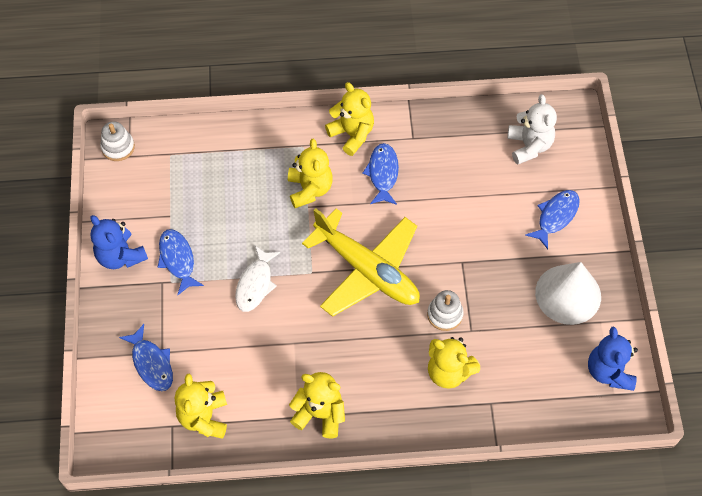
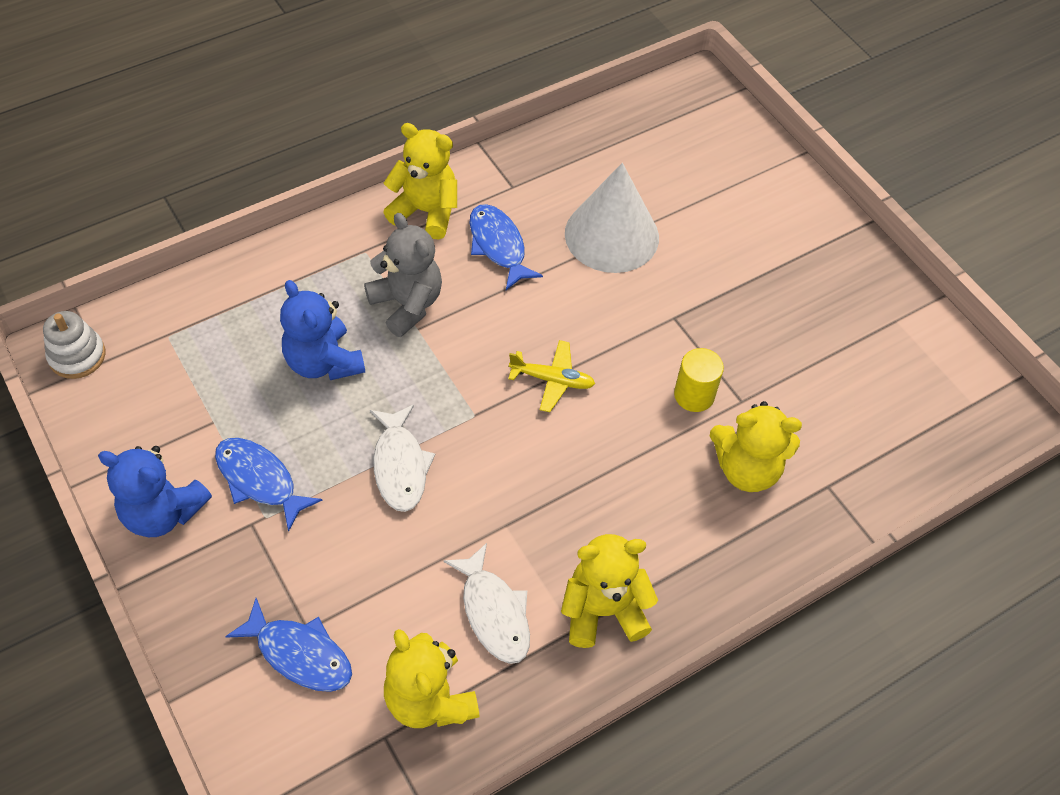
camera: 30 degrees left, 5 degrees down
(261, 388) = (493, 612): none -> white fish
(310, 189) = (407, 304): yellow teddy bear -> grey teddy bear
(367, 270) = (552, 380): yellow plane -> yellow plane, size x0.41
(445, 314) = (694, 395): white stacking toy -> yellow cylinder
(529, 146) = (669, 142): white teddy bear -> none
(555, 216) = (757, 214): blue fish -> none
(568, 294) = (834, 303): white cone -> white cone (611, 235)
(609, 371) = (947, 378): blue teddy bear -> blue teddy bear (323, 362)

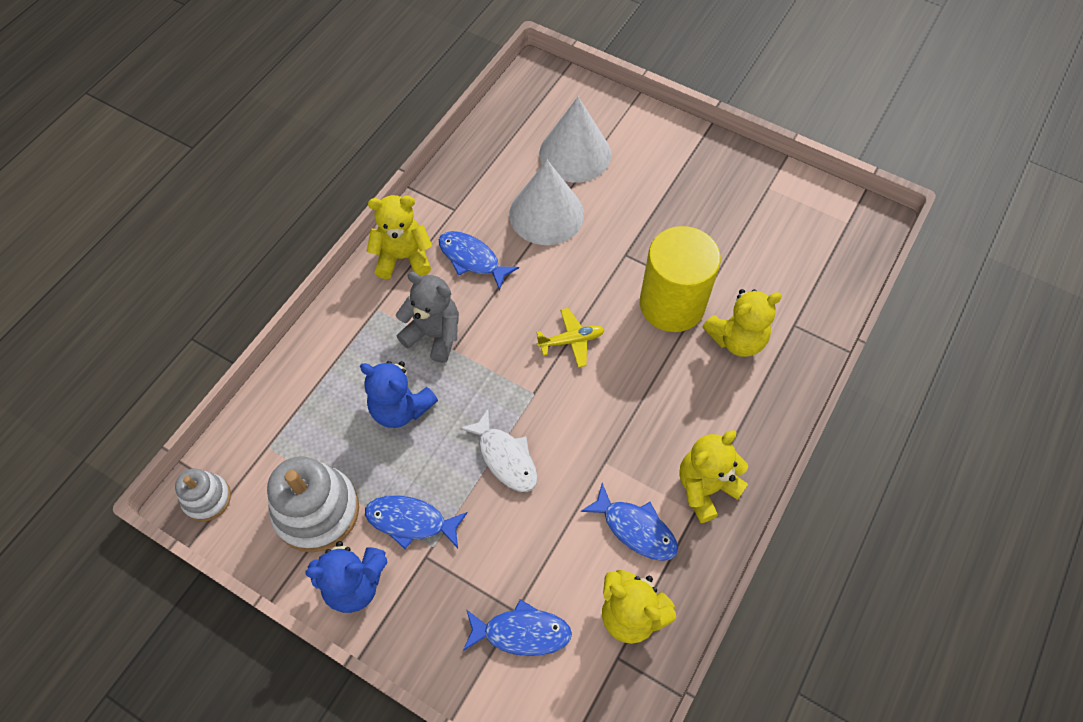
camera: 25 degrees left, 5 degrees up
(173, 421) = (317, 511): none -> white stacking toy
(493, 612) = (635, 529): white fish -> blue fish
(686, 186) = (575, 154): none -> white cone
(694, 395) = (672, 304): yellow cylinder -> yellow cylinder, size x2.10

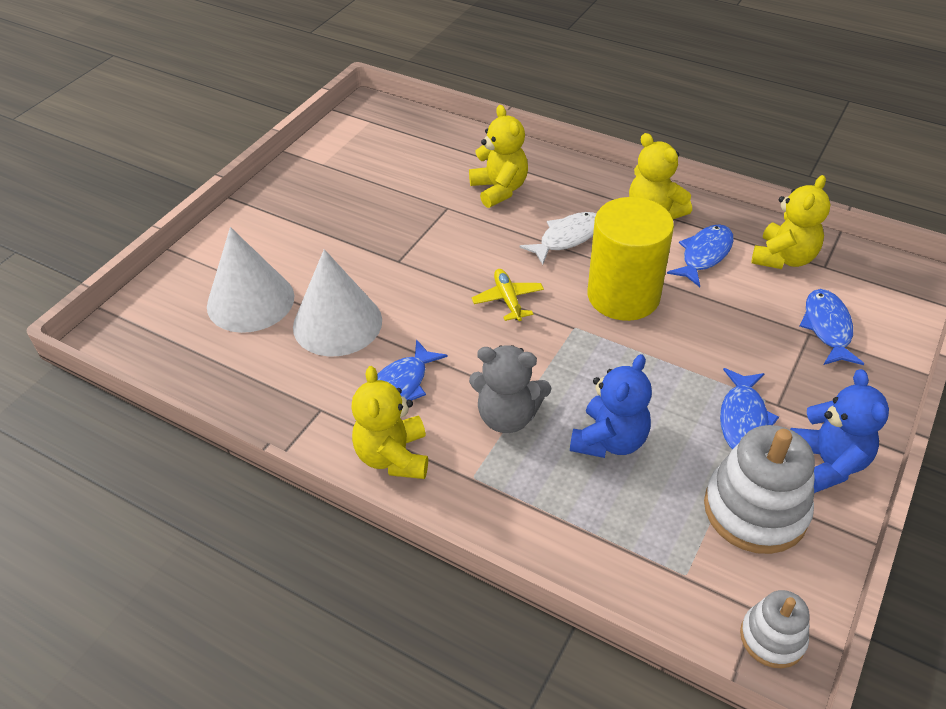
camera: 90 degrees left, 15 degrees down
(434, 335) = (507, 416): grey teddy bear -> grey teddy bear turned 105 degrees counterclockwise
(505, 457) = (653, 346): white fish -> white fish (567, 238)
(672, 304) = (461, 229): yellow cylinder -> yellow cylinder (623, 296)

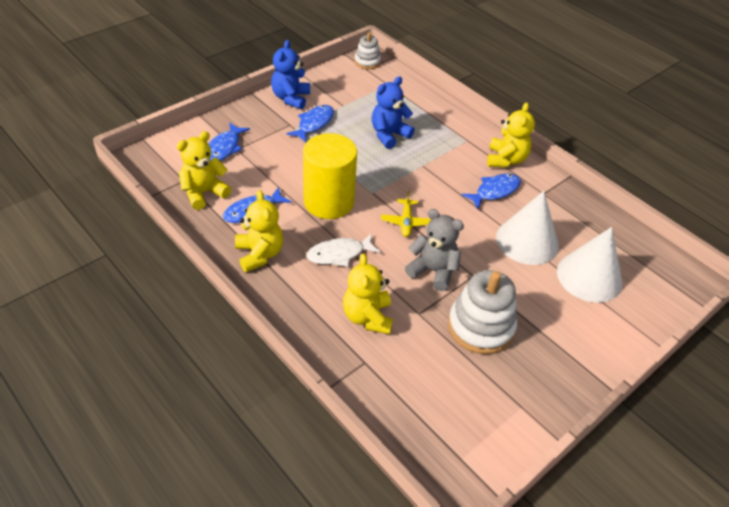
camera: 165 degrees left, 0 degrees up
(507, 416) = (437, 159): grey teddy bear -> grey teddy bear (433, 271)
(755, 510) = (340, 94): white stacking toy -> white stacking toy (480, 327)

